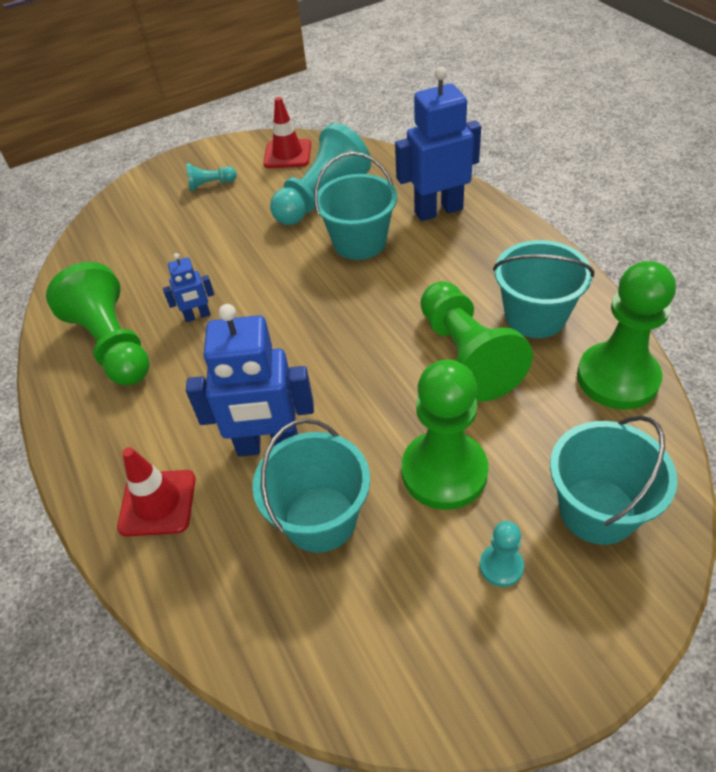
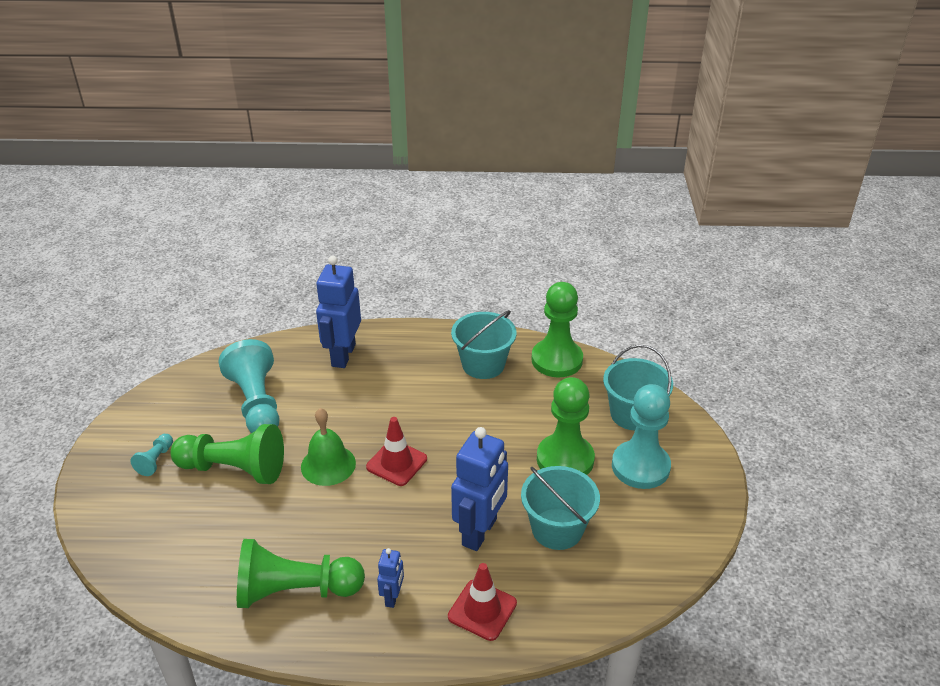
camera: 65 degrees left, 10 degrees down
(197, 316) = (316, 526): blue robot -> blue robot (393, 597)
(280, 281) = (328, 465): none -> green bell
(287, 154) = (175, 399): red traffic cone -> red traffic cone (396, 463)
(359, 242) = (332, 406): turquoise bucket -> none
(466, 355) = (487, 408): green pawn -> green pawn (234, 469)
(501, 566) = (640, 466): turquoise pawn -> turquoise pawn, size x2.19

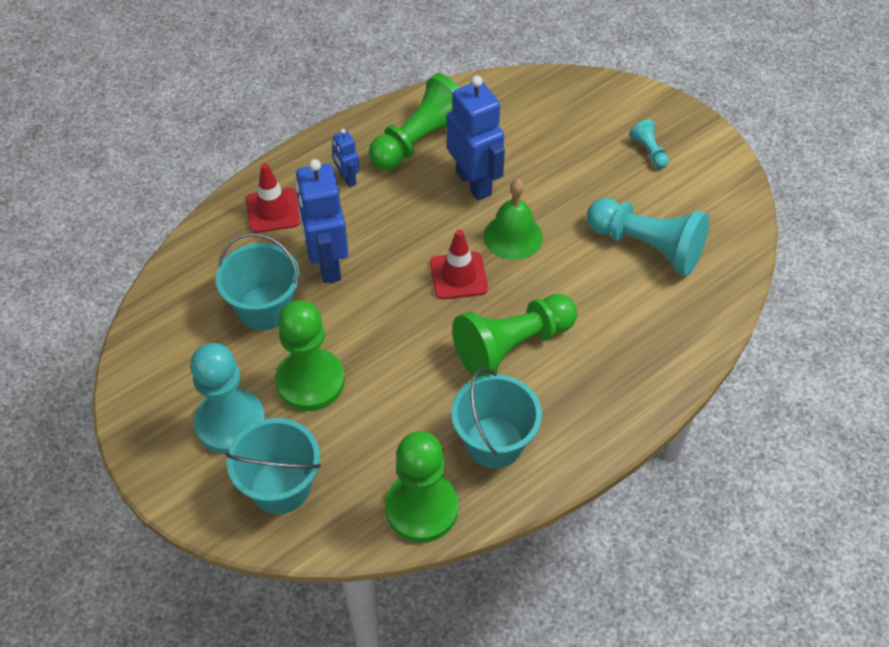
camera: 140 degrees right, 15 degrees up
(234, 469) = (581, 184): green pawn -> green pawn (512, 345)
(343, 355) = (644, 350): blue robot -> blue robot (474, 183)

